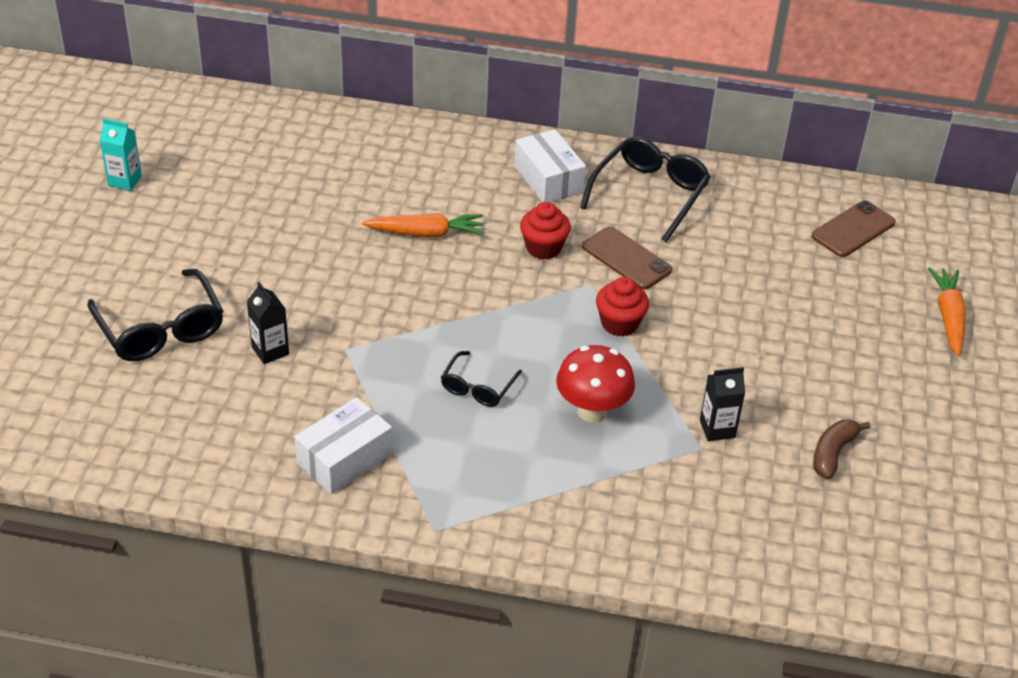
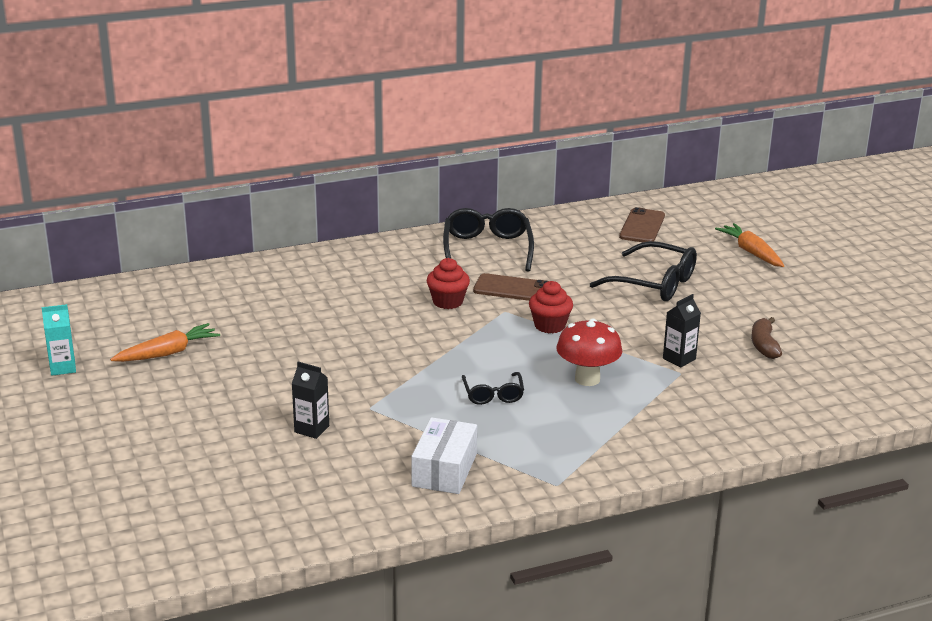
camera: 30 degrees left, 15 degrees down
(161, 329) = (206, 447): black glasses -> black glasses (654, 283)
(426, 233) = (351, 321): orange carrot -> orange carrot (167, 353)
(548, 179) = (406, 263): white box -> none

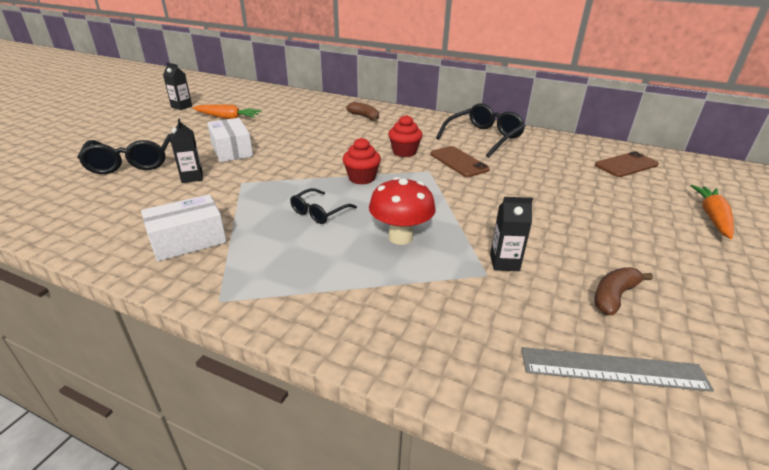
camera: 45 degrees right, 5 degrees up
(63, 368) = (181, 107): turquoise carton -> black carton
(278, 385) = (232, 150): none -> white box
(323, 277) = (364, 117): none -> brown banana
(550, 325) = (442, 191): red cupcake -> red cupcake (361, 178)
(654, 283) = (576, 201): black glasses -> black glasses (131, 162)
(810, 386) = (612, 369): none -> grey ruler

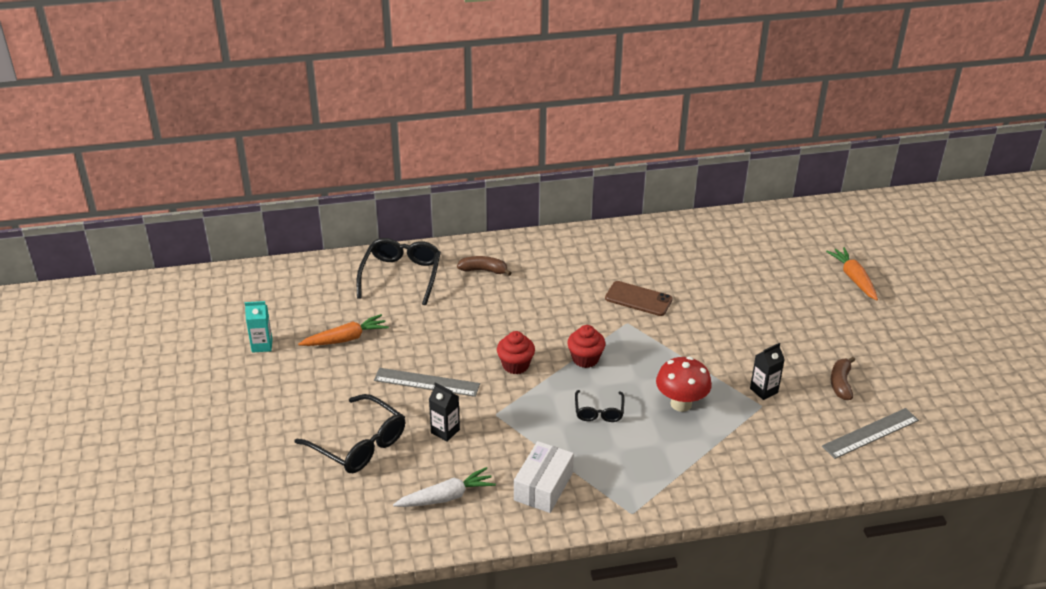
camera: 35 degrees left, 5 degrees up
(115, 213) = (446, 497): none -> white carrot
(181, 107) = (262, 345): black carton -> turquoise carton
(232, 150) = (426, 382): white box -> grey ruler
(404, 152) = (581, 307): red cupcake -> red cupcake (515, 365)
(484, 137) = (626, 253): black glasses -> black glasses (401, 275)
(626, 165) = (764, 240): brown phone -> none

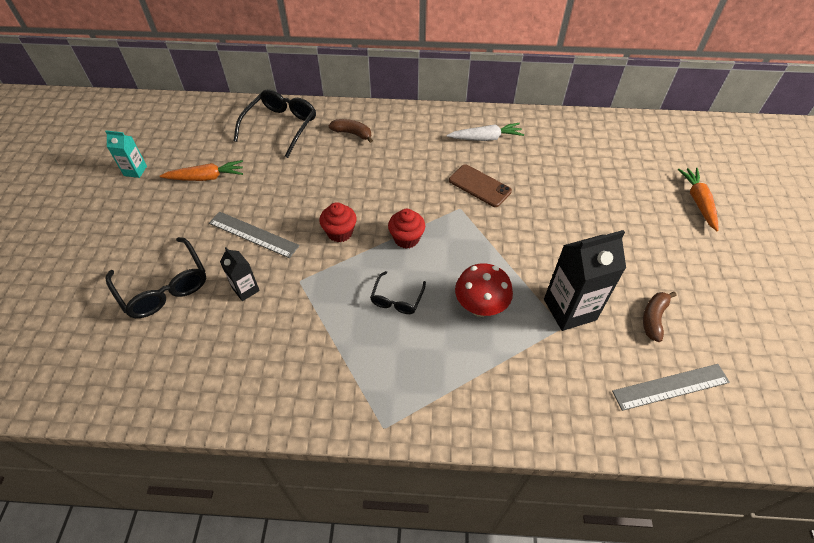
camera: 15 degrees right, 15 degrees up
(446, 497) = (213, 364): white carrot -> white carrot (485, 138)
(543, 486) = (309, 373): white box -> none
(764, 390) = (569, 309): black carton -> black carton, size x1.91

